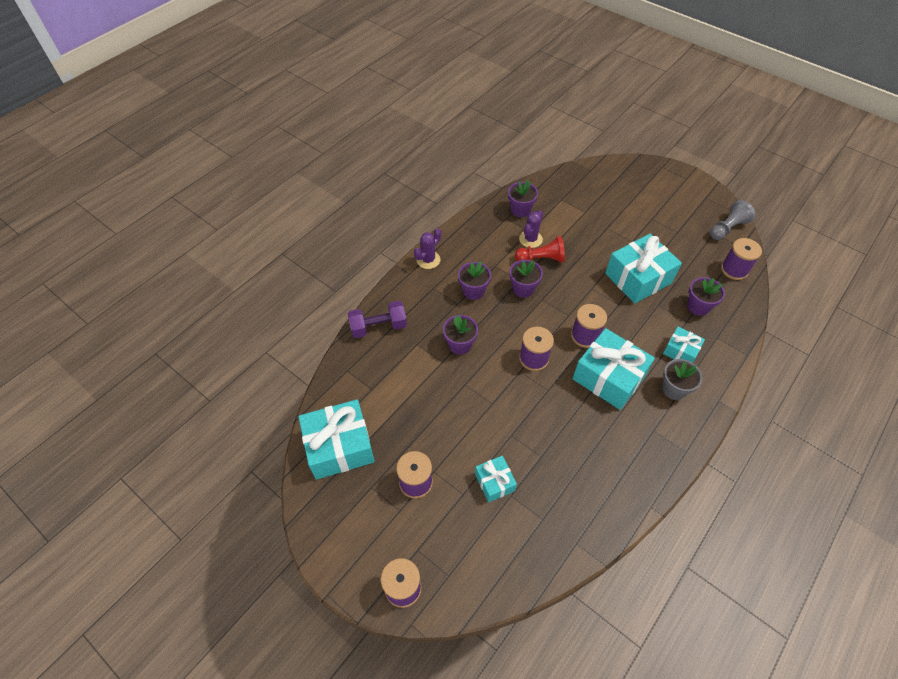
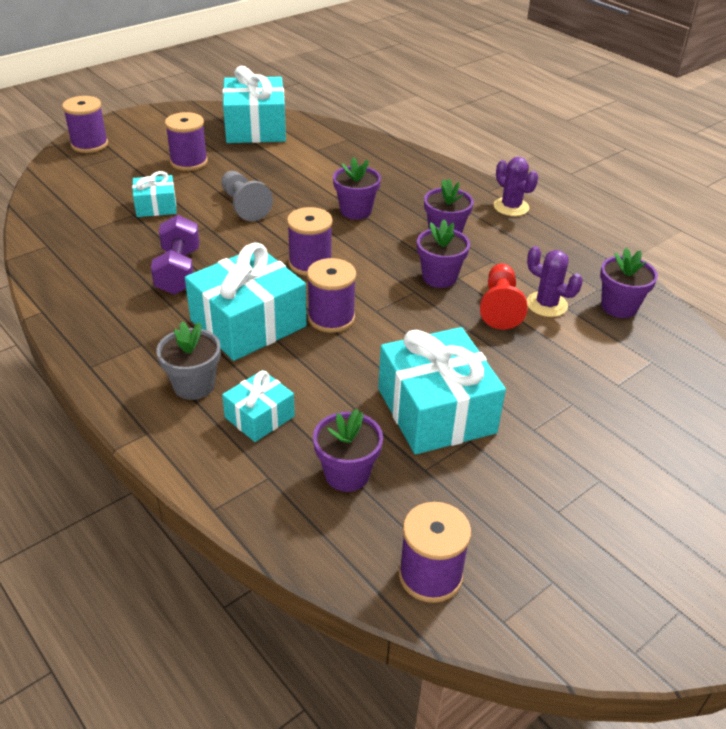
camera: 100 degrees right, 15 degrees down
(378, 327) = (403, 161): purple dumbbell -> purple dumbbell (178, 271)
(727, 228) = (565, 615): grey pawn -> grey pawn (244, 206)

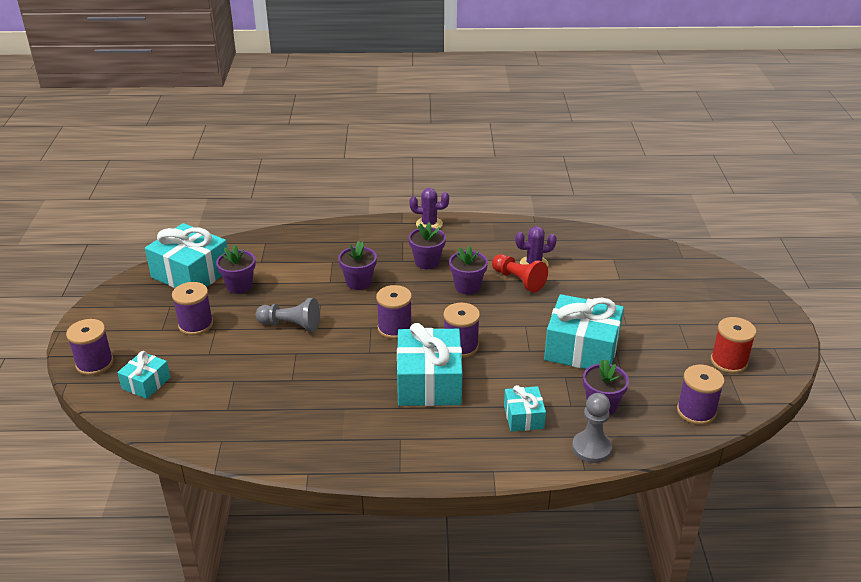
camera: 50 degrees left, 5 degrees down
(156, 206) = (237, 365): turquoise gift -> turquoise gift (146, 383)
(178, 271) = (335, 388): purple dumbbell -> none
(194, 385) = (467, 432): grey flower pot -> none
(257, 499) = (591, 448): none -> grey pawn
(580, 568) = (728, 361): none -> red spool
(619, 307) = (561, 242): purple flower pot -> purple flower pot (239, 286)

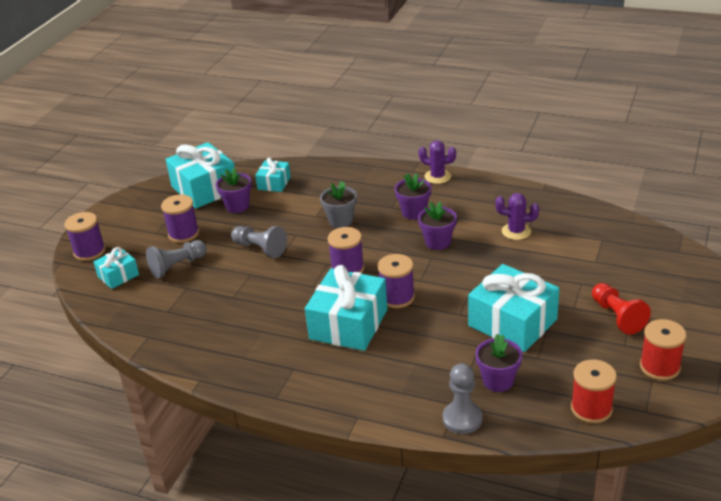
camera: 25 degrees right, 0 degrees up
(209, 360) = (177, 266): none -> grey pawn
(359, 282) = (340, 221): purple flower pot -> grey flower pot
(518, 280) = (491, 245): red pawn -> red pawn (617, 316)
(523, 417) = (415, 375): turquoise gift -> turquoise gift (274, 183)
(696, 411) = (591, 408): purple spool -> red spool

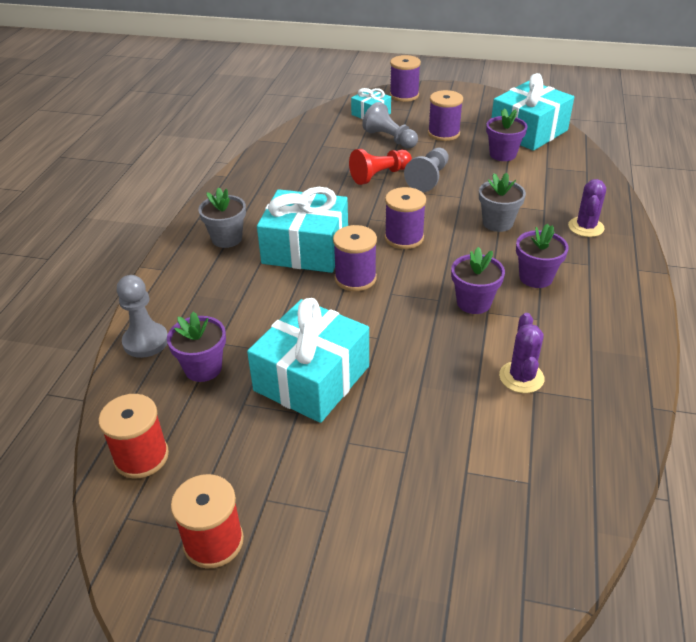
camera: 80 degrees right, 5 degrees up
(274, 183) = (557, 170): turquoise gift -> none
(318, 375) = (227, 239): none -> grey flower pot
(437, 176) = (634, 292): purple cactus -> purple cactus (586, 227)
(617, 316) = (329, 494): red pawn -> red pawn (379, 175)

